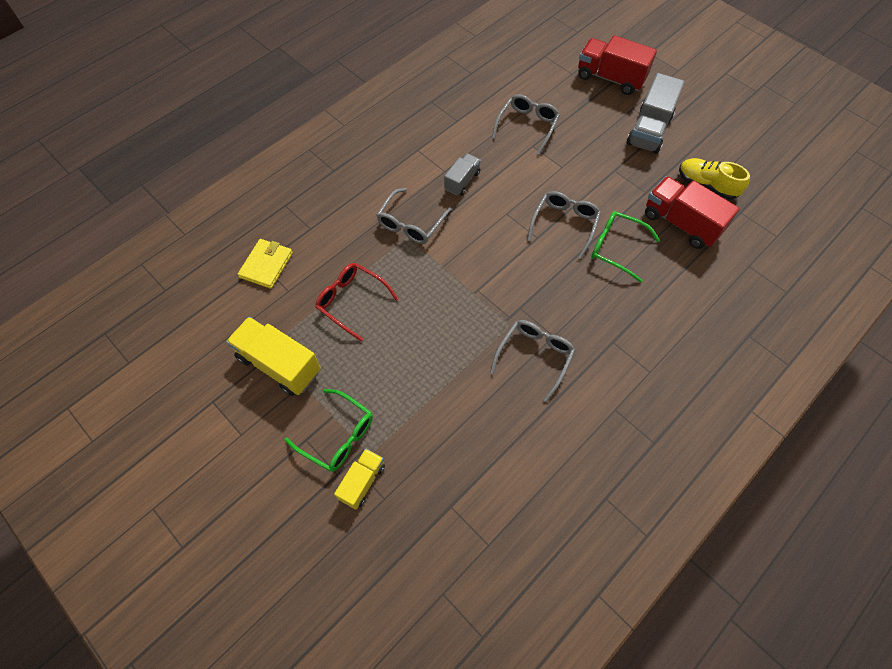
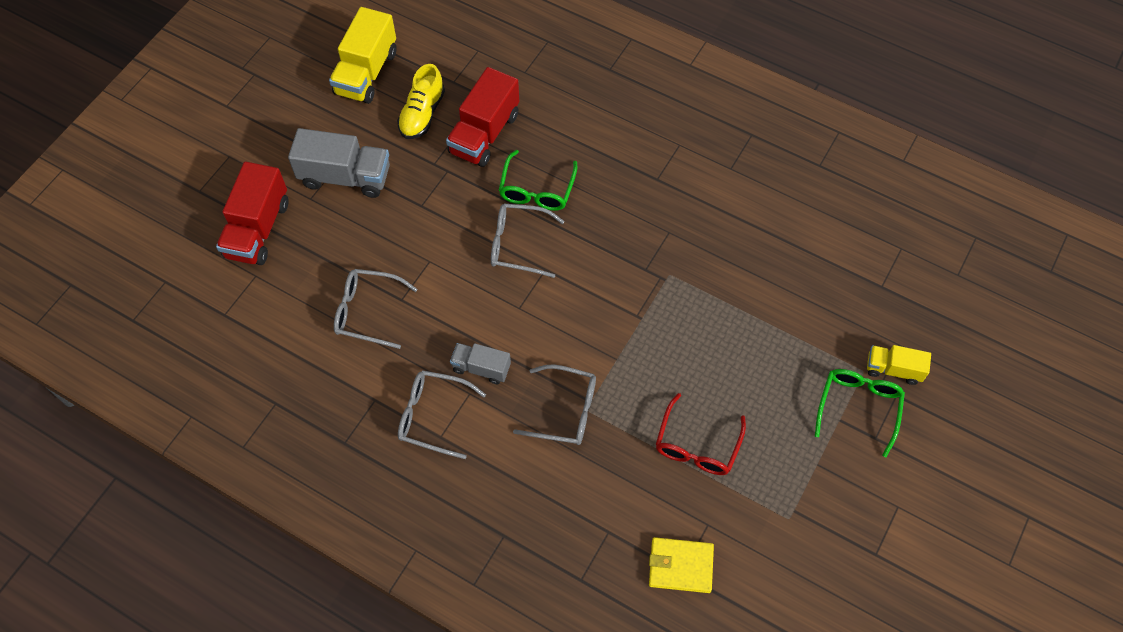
camera: 105 degrees left, 0 degrees up
(279, 364) = (804, 497): yellow truck -> yellow truck (366, 73)
(534, 357) = (700, 245): grey glasses -> grey glasses (433, 416)

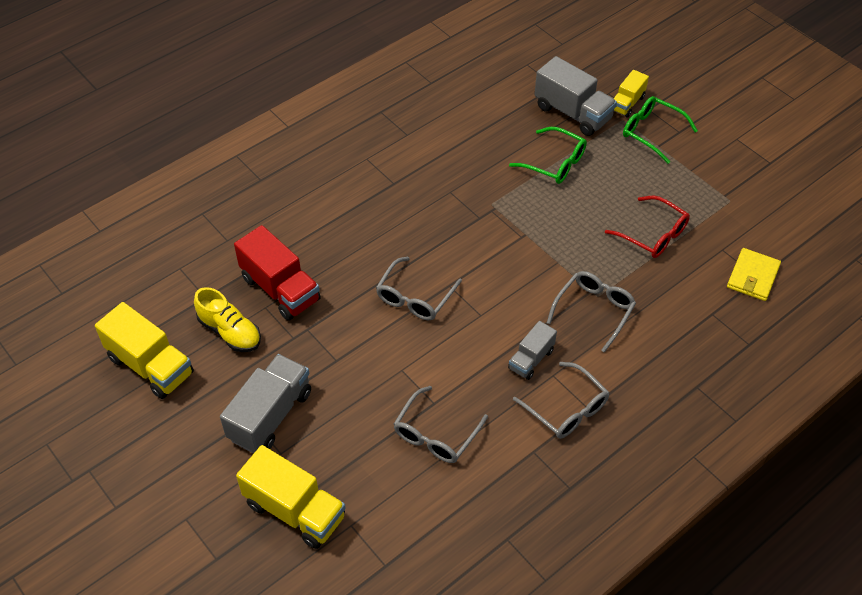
camera: 70 degrees left, 10 degrees down
(258, 229) = (295, 510): red truck -> yellow truck
(433, 416) = (566, 409): grey glasses -> grey glasses turned 75 degrees counterclockwise
(537, 189) = (363, 267): green glasses -> green glasses (554, 163)
(846, 316) = (572, 113): none -> grey truck

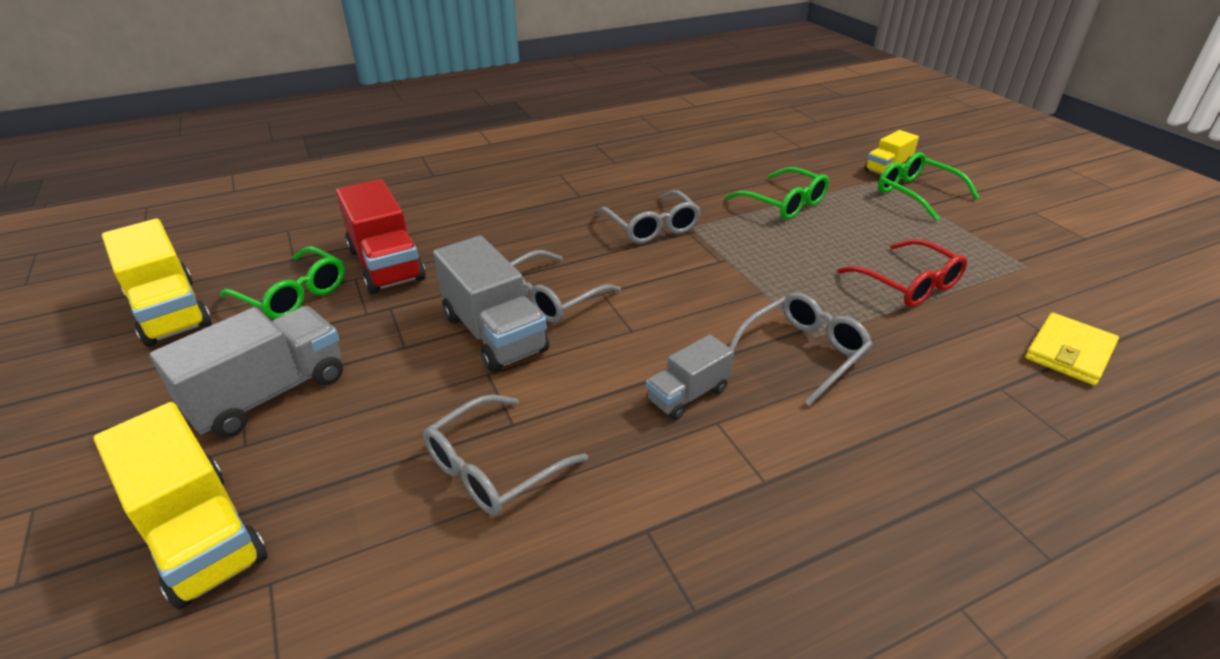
camera: 15 degrees right, 15 degrees down
(230, 332) = (293, 294): yellow shoe -> green glasses
(566, 409) = (726, 474): grey glasses -> grey glasses (652, 227)
(572, 113) = (817, 168): grey truck -> grey truck (494, 333)

